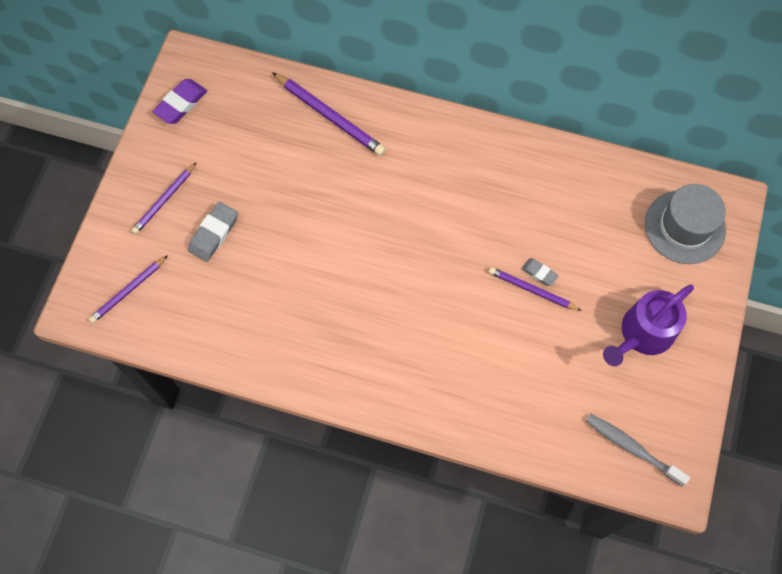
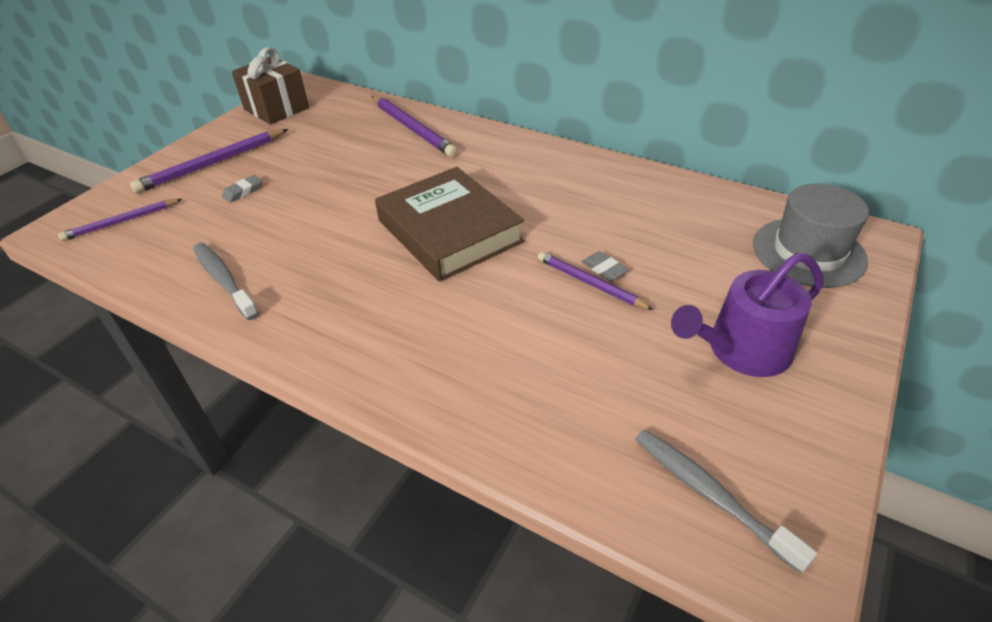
camera: 15 degrees right, 25 degrees down
(164, 200) = (213, 163): purple pencil -> purple pencil, size x1.57
(181, 104) = (276, 109): purple eraser -> brown gift
(214, 234) = (243, 191): grey eraser -> grey eraser, size x0.59
(255, 339) = (224, 280): none -> grey toothbrush
(410, 252) = (449, 231): none -> brown book

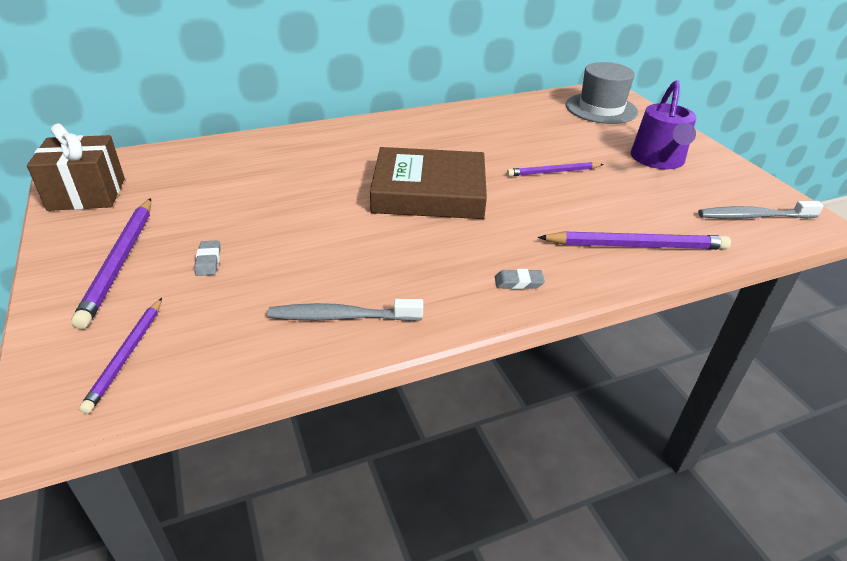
camera: 55 degrees left, 5 degrees down
(412, 128) = (262, 151): purple pencil -> purple pencil (636, 245)
(604, 269) = (545, 162): grey eraser -> grey eraser (518, 282)

